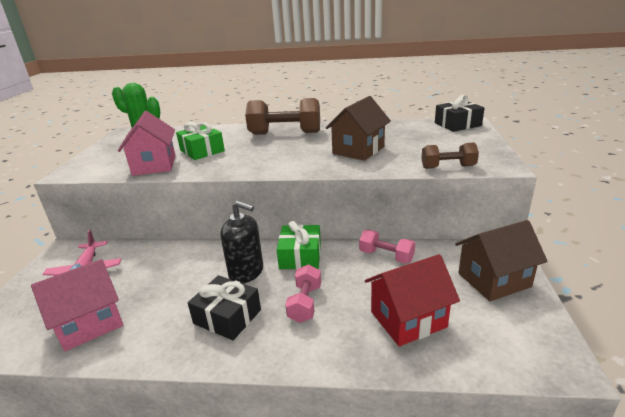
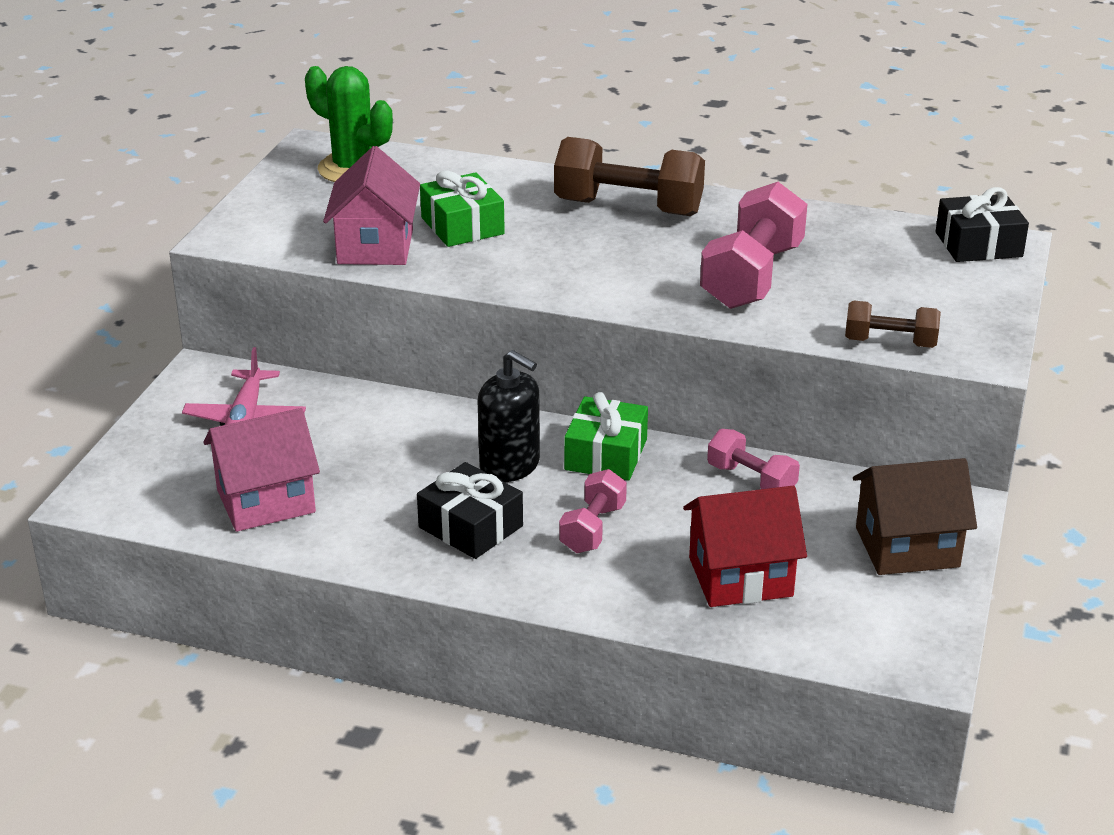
camera: 10 degrees right, 5 degrees up
(358, 150) = (752, 276): brown house -> pink dumbbell

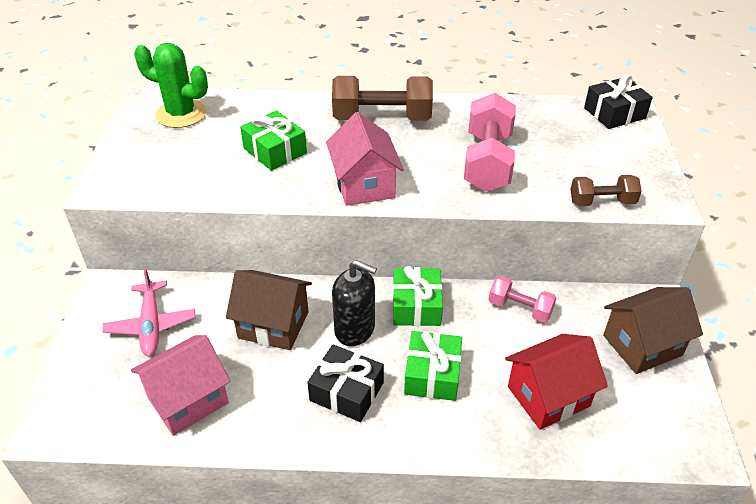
camera: 15 degrees left, 10 degrees up
(375, 246) = (218, 179): pink house -> pink house (364, 185)
(403, 444) = (273, 325): none -> brown house
(593, 528) = (432, 374): pink dumbbell -> green gift

